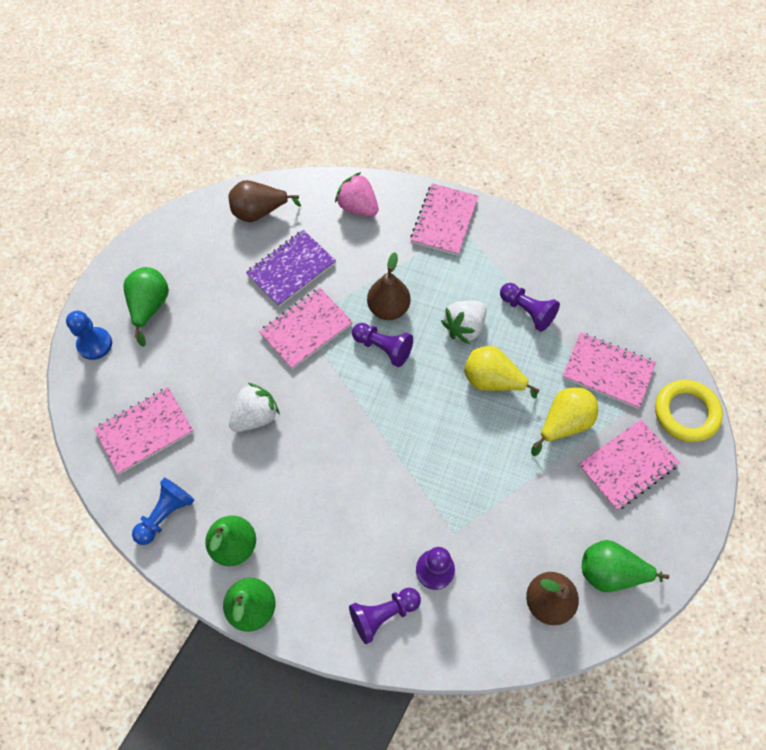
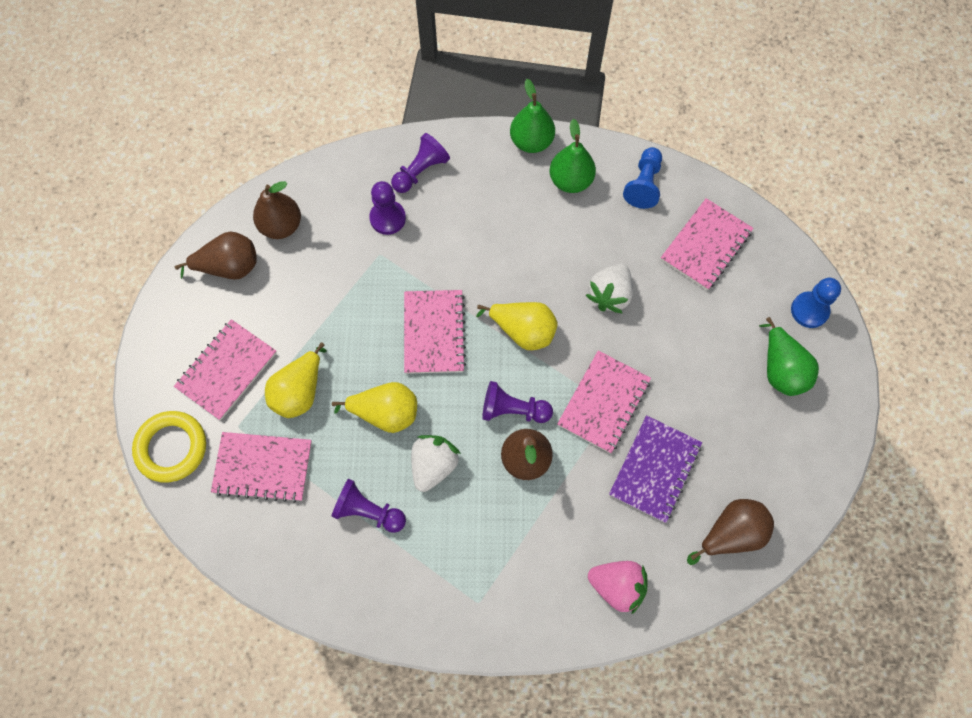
camera: 160 degrees right, 5 degrees up
(347, 410) = (523, 331): none -> yellow pear
(444, 221) = (503, 605): pink notebook -> pink notebook (434, 333)
(610, 572) = (229, 267): green pear -> brown pear

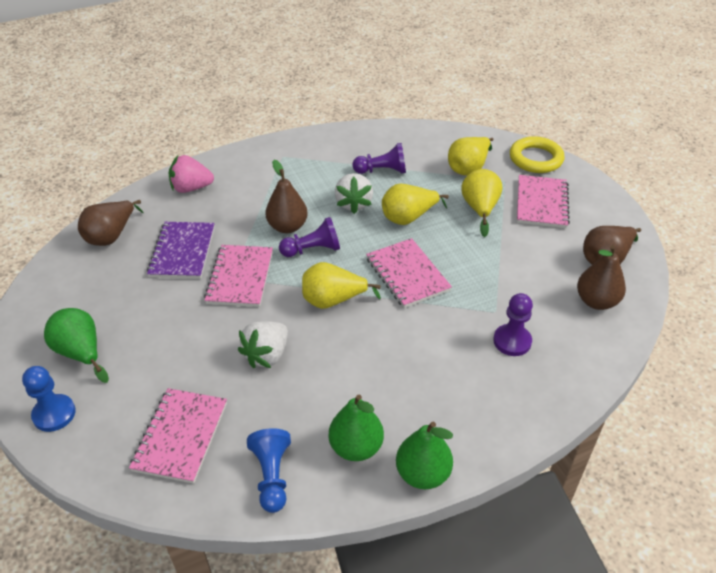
camera: 155 degrees right, 25 degrees down
(263, 467) = (468, 168): pink notebook -> yellow pear
(420, 171) = (515, 394): purple pawn -> none
(609, 295) = (267, 355): white strawberry -> white strawberry turned 150 degrees counterclockwise

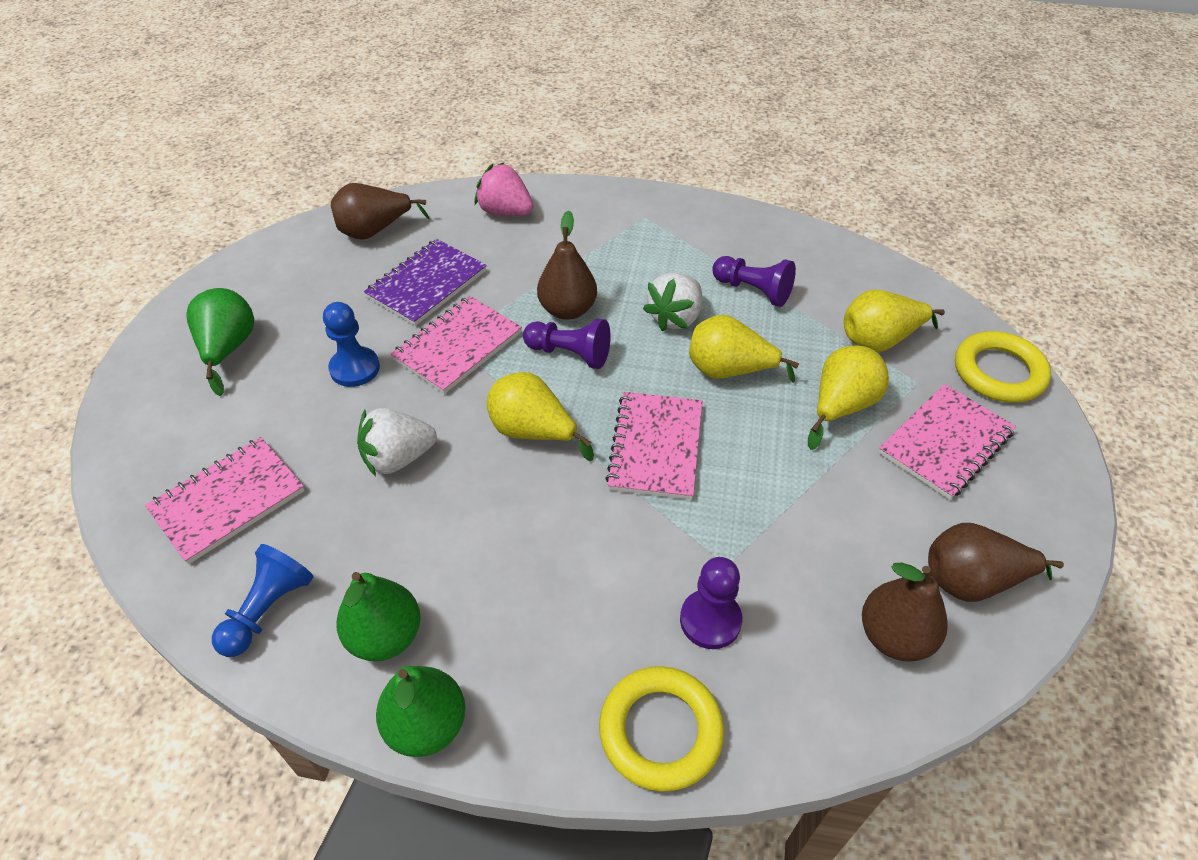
camera: 35 degrees right, 5 degrees up
(54, 414) = (146, 402): blue pawn -> blue pawn (355, 368)
(536, 403) = (660, 731): none -> yellow ring

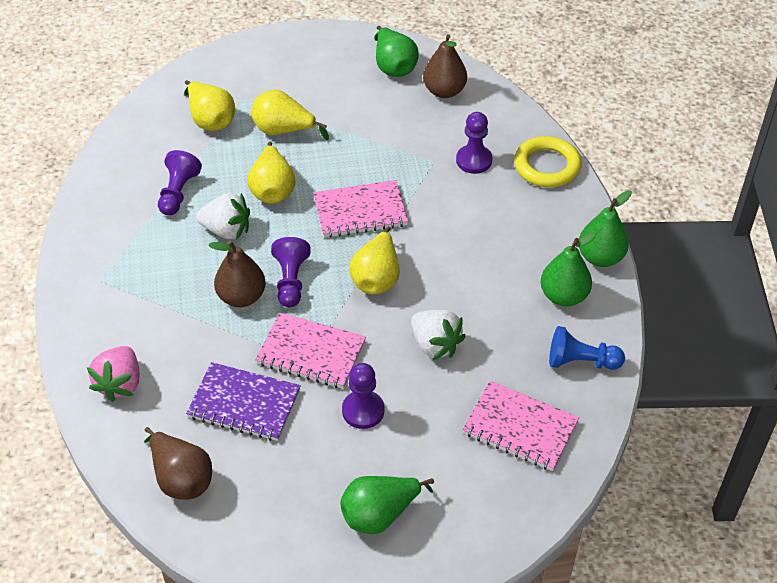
camera: 110 degrees left, 0 degrees up
(355, 368) = (363, 411): blue pawn -> purple pawn
(945, 443) = (295, 83): pink notebook -> none
(972, 581) = (394, 66): brown pear -> green pear
(998, 372) = (221, 64): yellow ring -> none

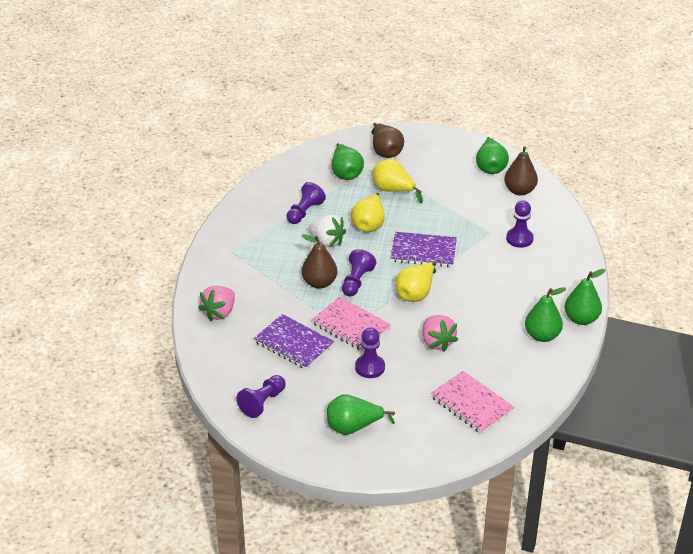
camera: 20 degrees right, 10 degrees down
(181, 478) = (235, 374): brown pear -> brown pear (385, 151)
(211, 120) = (346, 173): yellow pear -> green pear
(238, 513) = (262, 402): none -> purple pawn
(360, 211) = (423, 251): pink notebook -> purple notebook
(435, 345) = (437, 342): white strawberry -> pink strawberry
(547, 166) = (571, 254): yellow ring -> none
(581, 361) = (534, 377): blue pawn -> none

